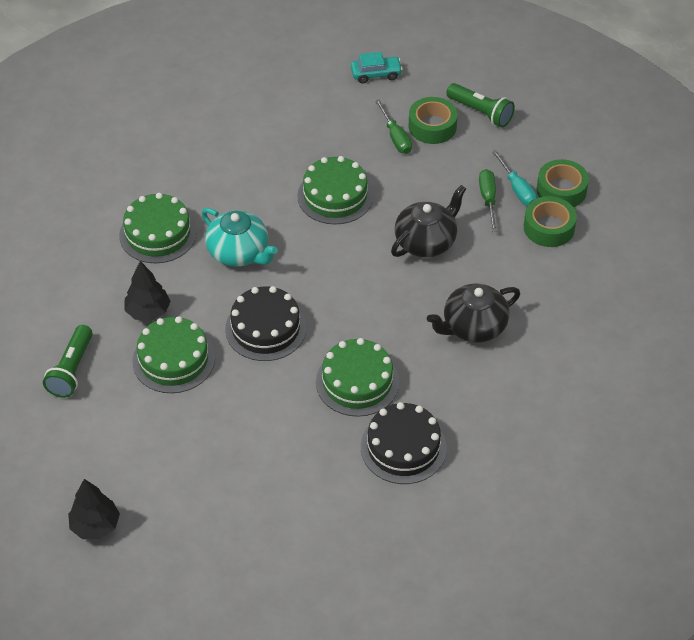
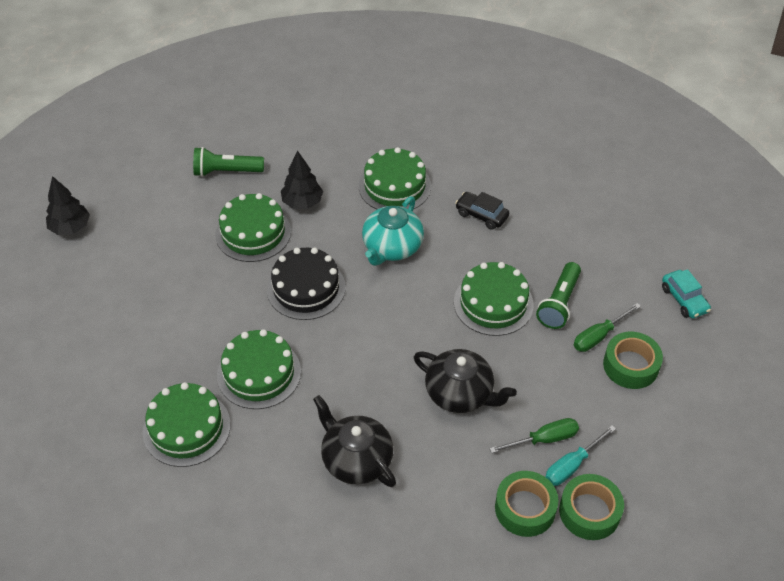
camera: 75 degrees right, 0 degrees up
(225, 178) = (481, 215): none -> black car
(403, 447) = (186, 428): black cake -> green cake
(481, 112) = (675, 407): green flashlight -> green flashlight (559, 303)

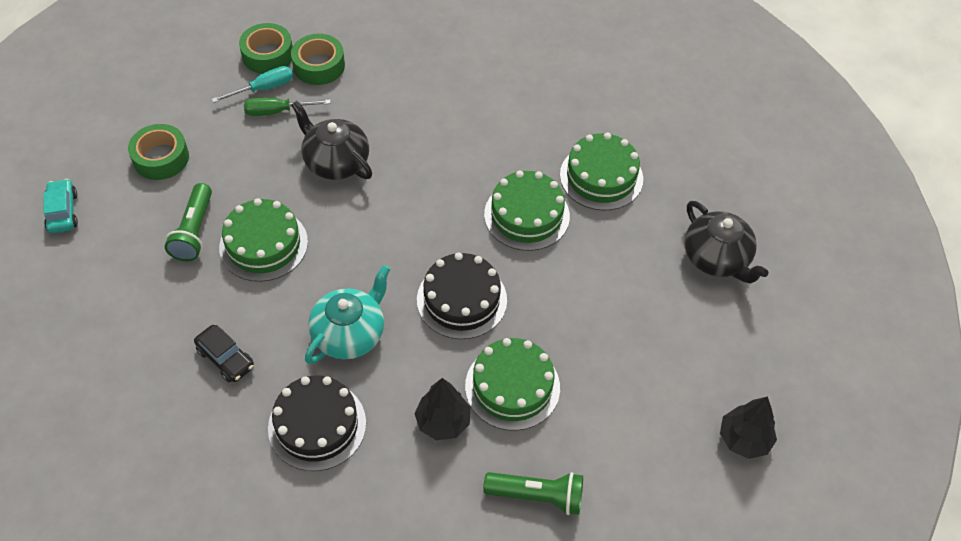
camera: 170 degrees left, 5 degrees up
(356, 459) = (449, 124): black teapot -> black teapot (717, 258)
(394, 186) = (317, 425): green cake -> black cake
(559, 303) = (194, 231): green flashlight -> green flashlight turned 150 degrees clockwise
(598, 336) = (174, 191): green screwdriver -> none

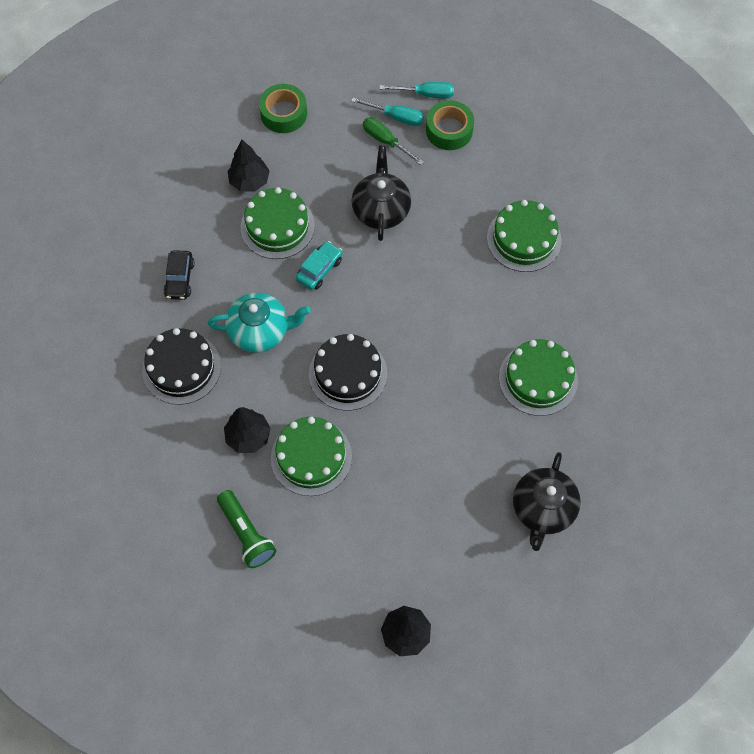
camera: 50 degrees right, 10 degrees up
(63, 212) = (194, 102): turquoise car -> turquoise car (319, 269)
(194, 231) = (249, 181): green flashlight -> black tree
(268, 55) = (426, 94): green tape -> turquoise screwdriver
(526, 215) = (455, 358): green cake -> green cake (524, 239)

